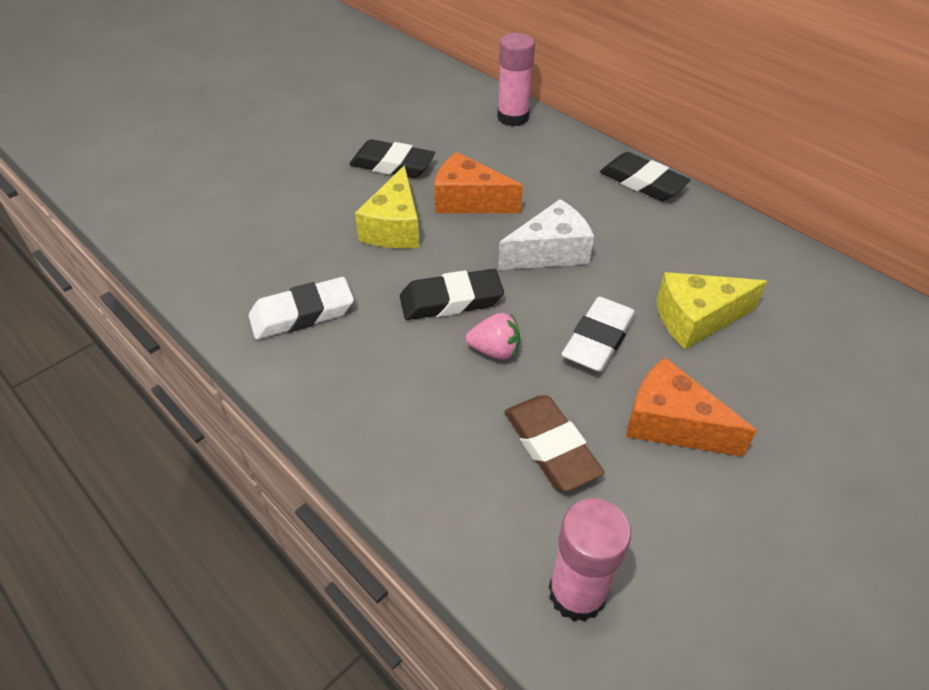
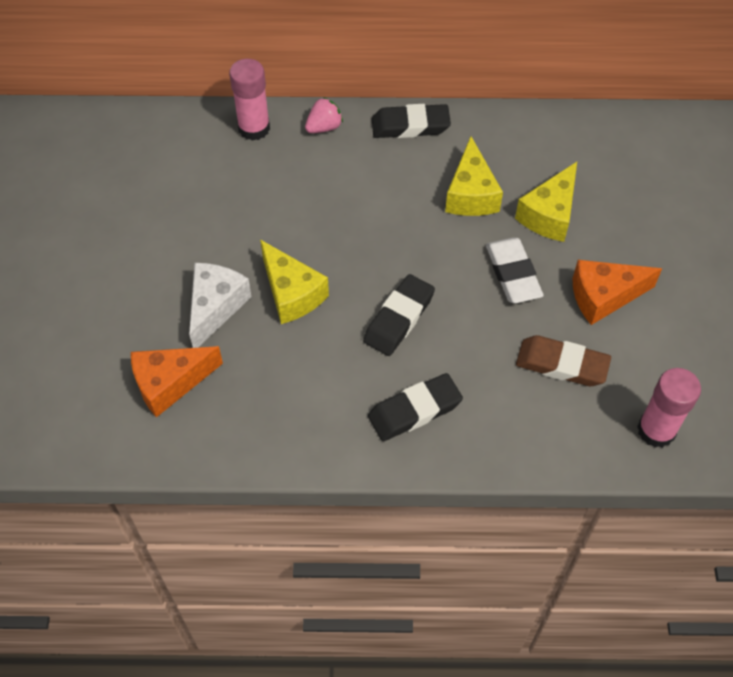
camera: 45 degrees left, 10 degrees up
(302, 314) = (319, 408): white eraser -> none
(392, 165) = (220, 241): black eraser -> black eraser (414, 410)
(468, 201) = (314, 231): orange cheese -> orange cheese (170, 383)
(495, 350) = (465, 331): pink strawberry -> pink strawberry (324, 127)
(550, 252) = (416, 232): white cheese -> white cheese (216, 307)
(636, 257) = (470, 194): none -> yellow cheese

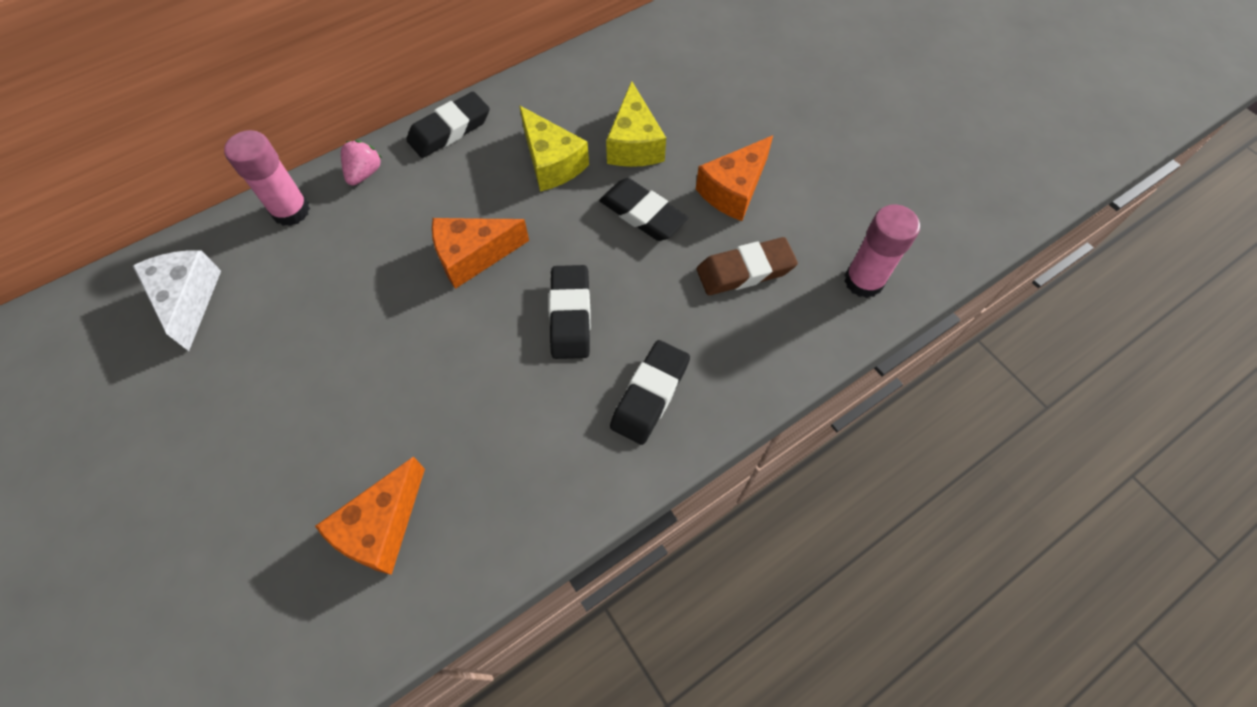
camera: 35 degrees left, 5 degrees up
(216, 307) = (376, 414): white cheese -> white cheese (189, 299)
(291, 293) = (447, 353): yellow cheese -> none
(359, 234) = (473, 256): none -> orange cheese
(513, 274) = (642, 214): white eraser -> black eraser

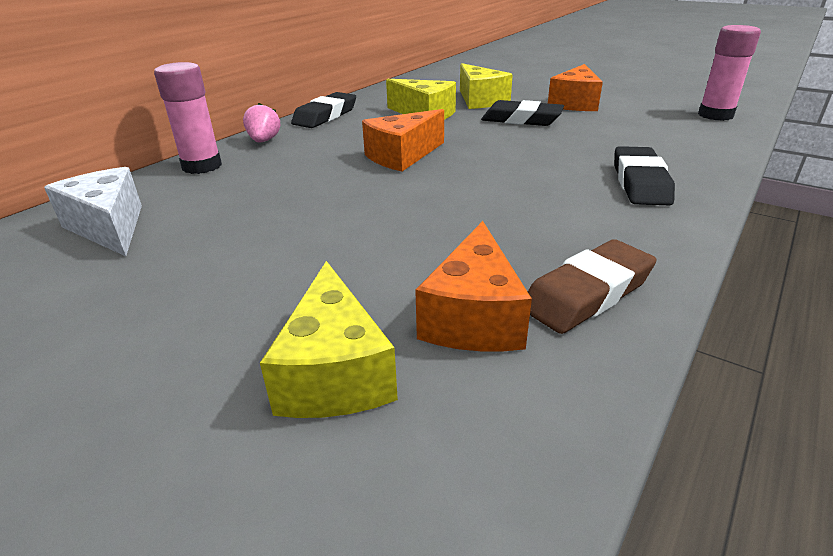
camera: 20 degrees left, 30 degrees down
(268, 546) = (334, 372): none -> yellow cheese
(570, 315) = (521, 164): black eraser -> none
(745, 271) = (629, 125): brown eraser -> brown eraser (587, 293)

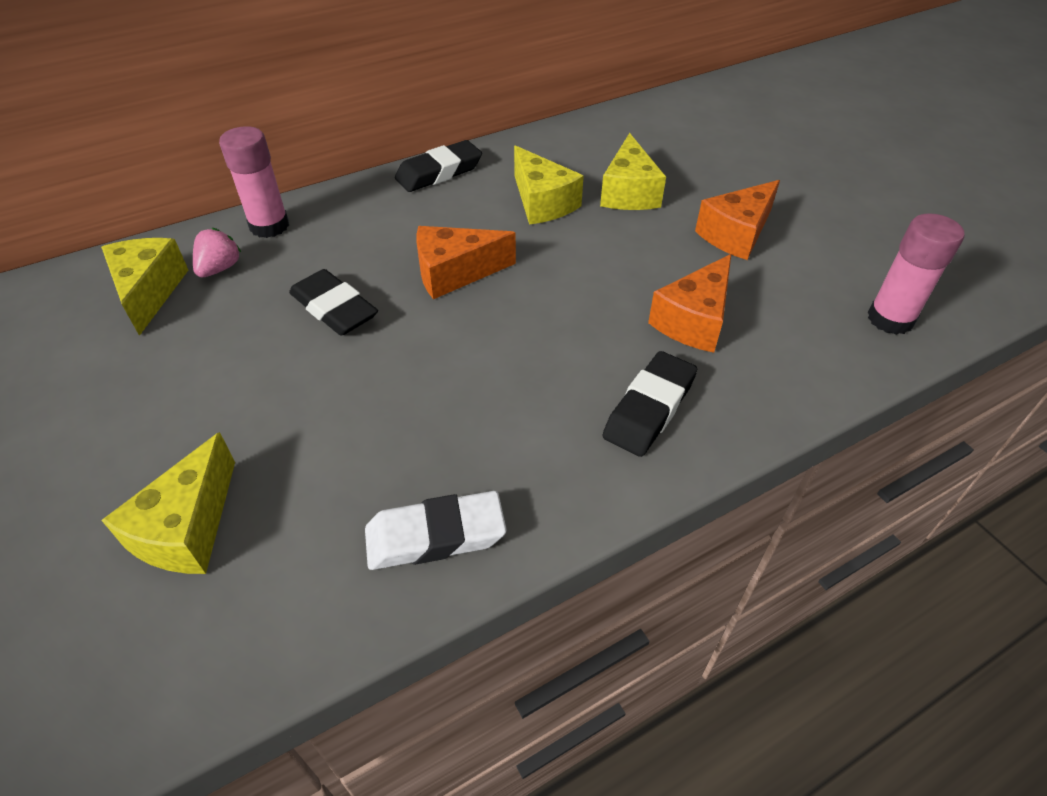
camera: 25 degrees right, 15 degrees up
(109, 227) = (149, 292): white cheese -> yellow cheese
(264, 141) = (349, 201): pink strawberry -> pink strawberry (220, 268)
(473, 316) = (324, 518): orange cheese -> orange cheese (693, 320)
(521, 120) = (638, 248): black eraser -> black eraser (334, 309)
(587, 293) = (435, 536): brown eraser -> white eraser

